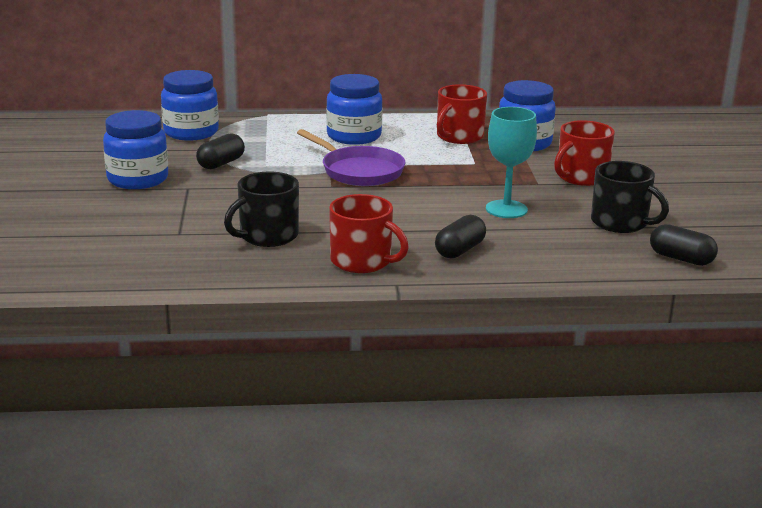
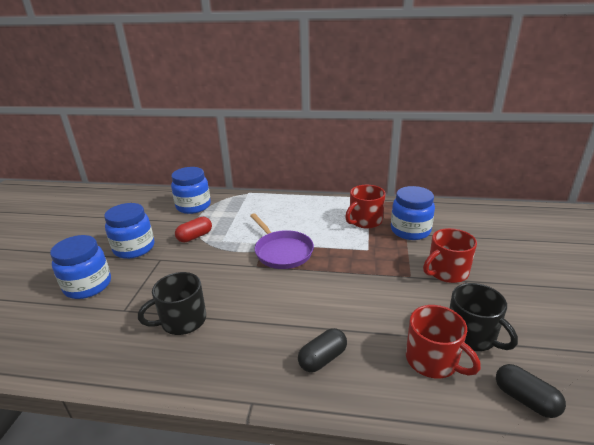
camera: 15 degrees right, 5 degrees up
(221, 163) = (195, 237): black capsule -> red capsule
(354, 136) = (293, 216): blue jar -> blue jar (88, 285)
(362, 261) = (237, 364): red mug -> red mug (433, 360)
(506, 209) = (377, 306): turquoise goblet -> none

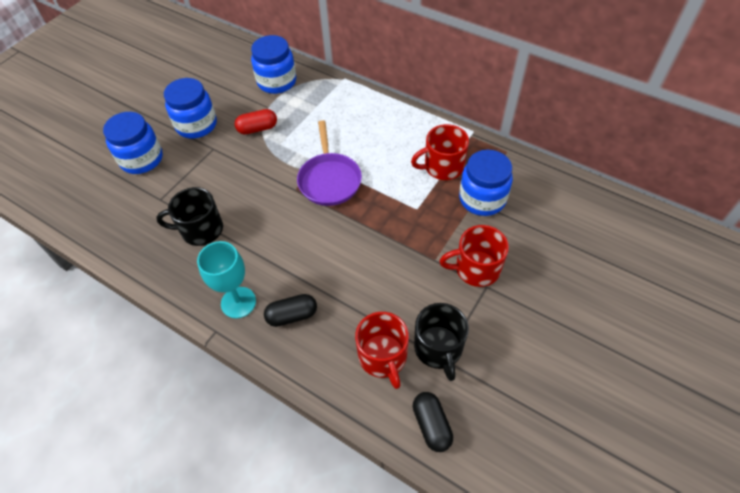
camera: 25 degrees right, 25 degrees up
(260, 367) = (238, 302): none -> turquoise goblet

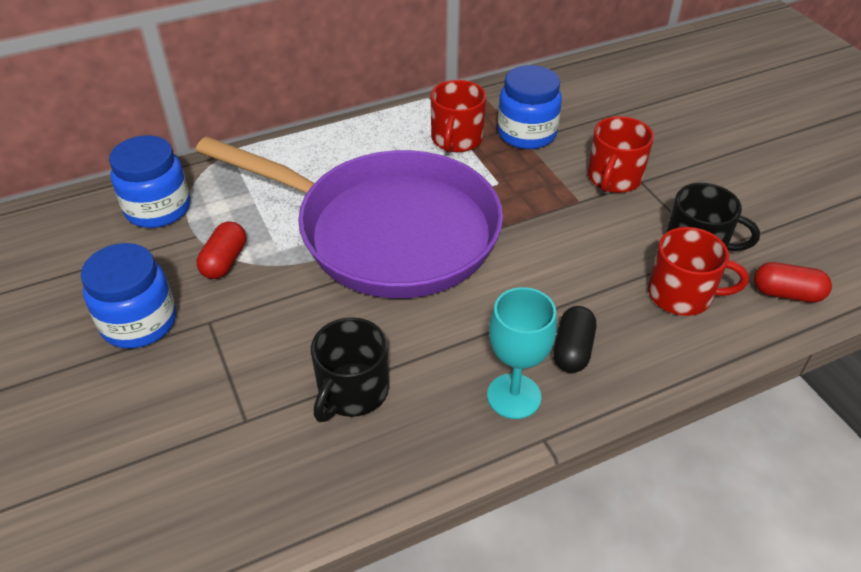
camera: 60 degrees left, 10 degrees down
(141, 159) = (135, 415): blue jar -> none
(329, 179) = (387, 231): purple pan -> purple pan, size x2.09
(431, 425) = (786, 293): black capsule -> red capsule

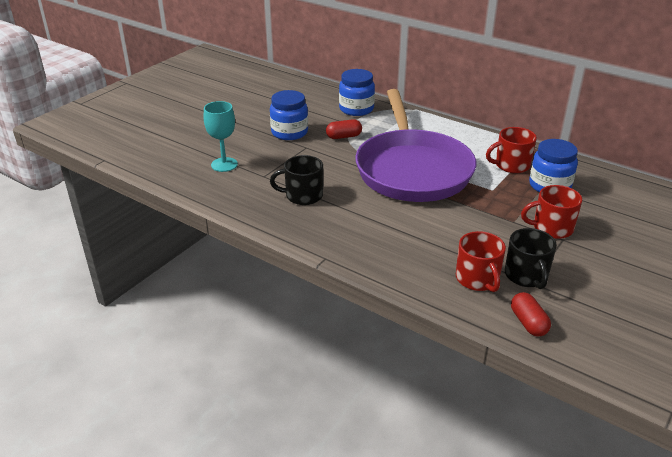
camera: 60 degrees right, 10 degrees down
(514, 396) = (343, 241): turquoise goblet -> turquoise goblet (224, 164)
(572, 350) = (392, 251): black capsule -> none

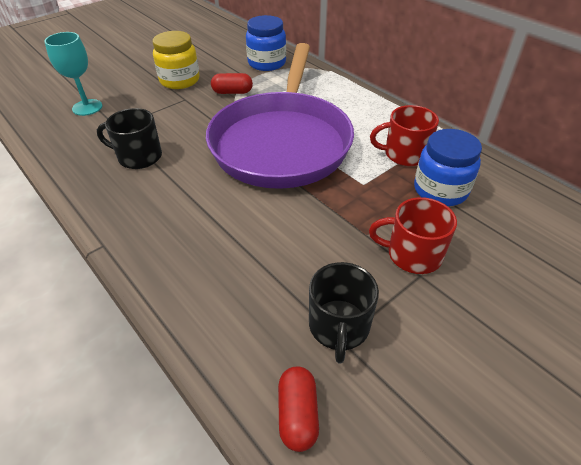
camera: 15 degrees right, 10 degrees up
(289, 132) = (179, 80): blue jar -> yellow jar
(477, 279) = (268, 318): red mug -> none

